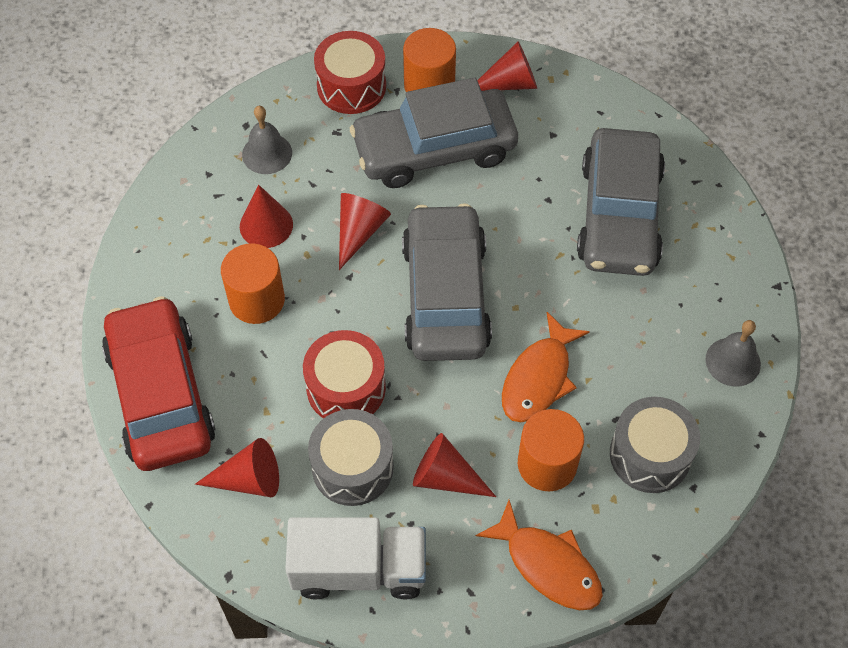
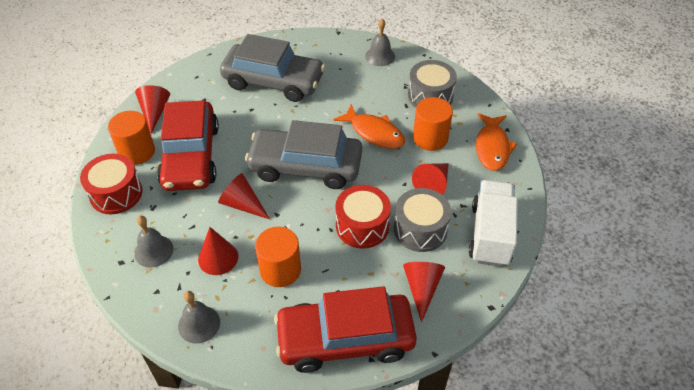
camera: 80 degrees left, 10 degrees down
(167, 230) = (199, 324): none -> grey bell
(434, 149) = (191, 156): grey car -> red car
(548, 565) = (492, 147): orange fish -> orange fish turned 135 degrees clockwise

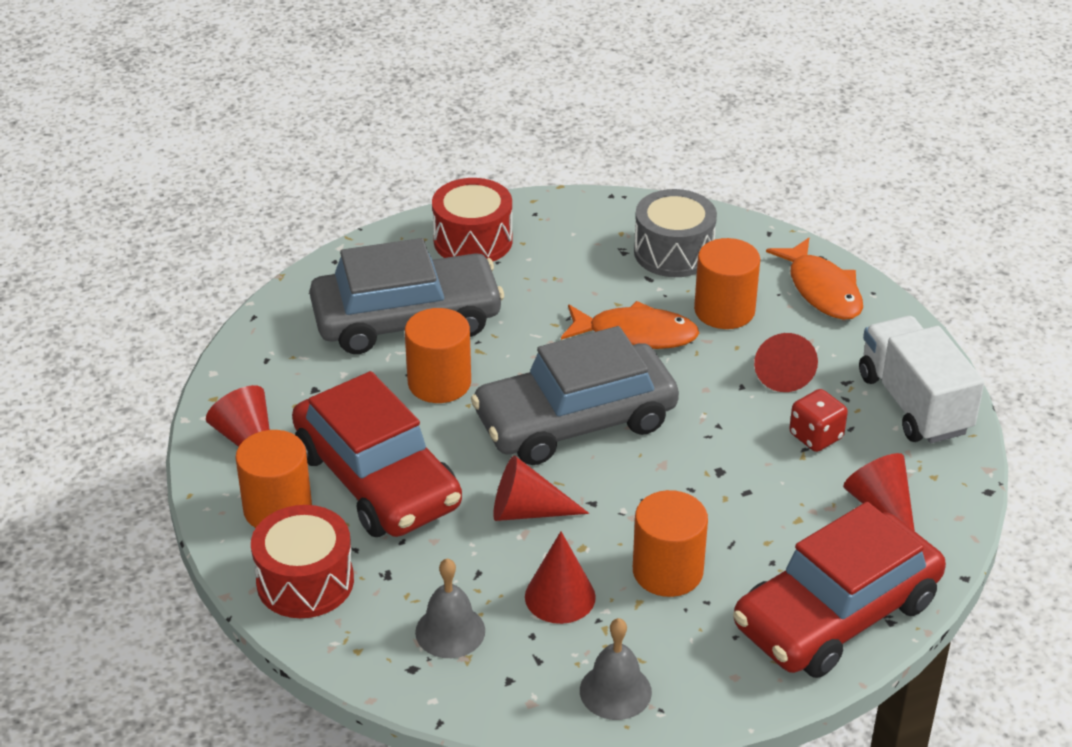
camera: 30 degrees left, 10 degrees down
(260, 119) = (439, 383): none -> orange cylinder
(362, 226) = (732, 466): red drum -> red drum (473, 240)
(380, 56) = (545, 221): grey bell -> none
(420, 229) = (816, 436): grey drum -> red dice

